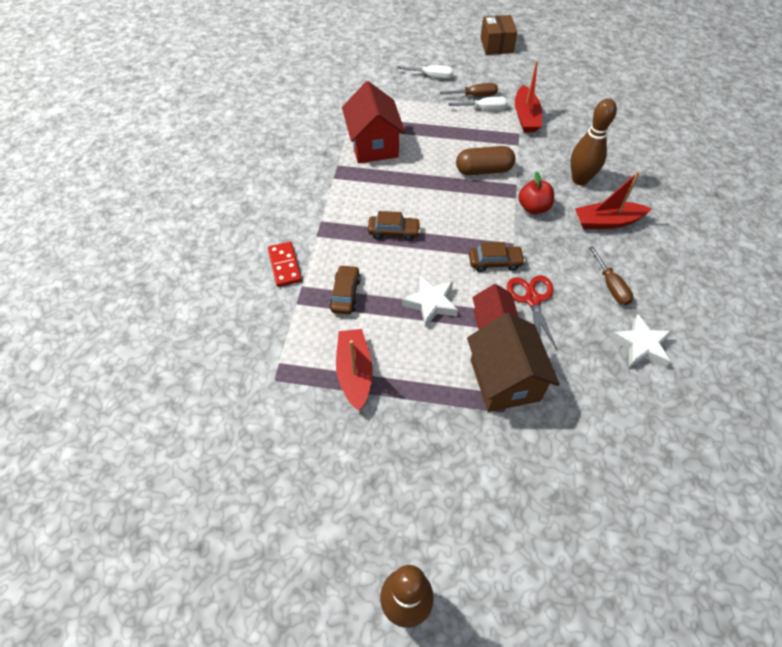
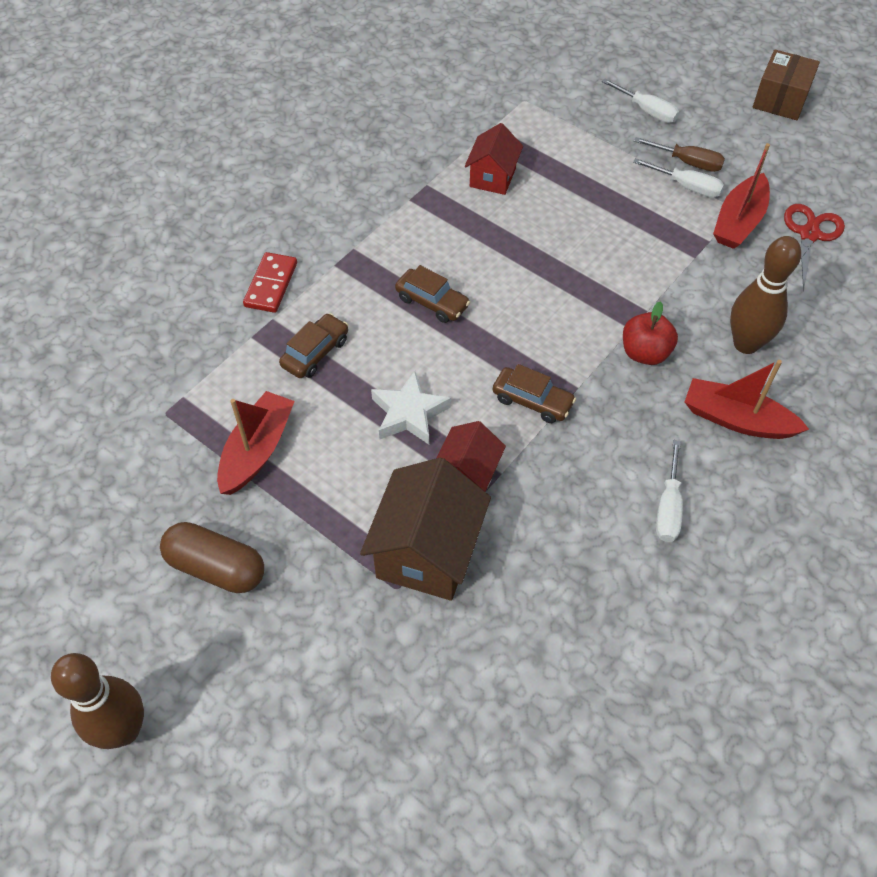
camera: 30 degrees right, 0 degrees up
(373, 145) = (492, 177): red house -> red house, size x0.60
(484, 170) = (616, 272): brown capsule -> brown capsule (216, 567)
(532, 299) = (544, 472): red scissors -> red scissors (809, 234)
(611, 286) = (668, 507): brown screwdriver -> white screwdriver
(640, 345) = (643, 604): white star -> none

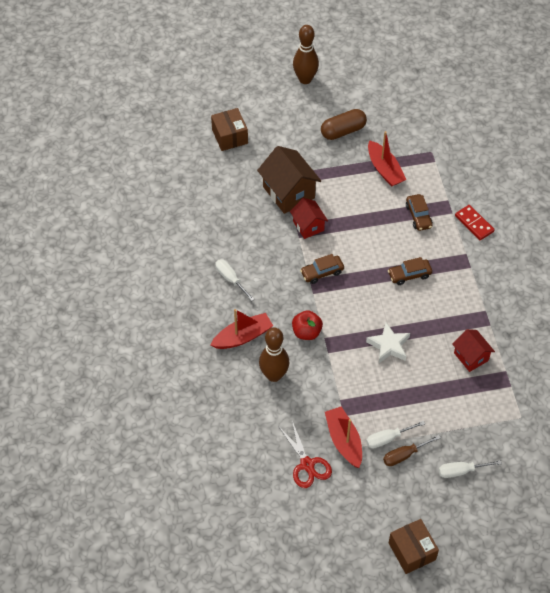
camera: 130 degrees right, 0 degrees up
(386, 753) = (230, 136): none -> brown box
(409, 413) = (356, 227): white star -> white star (389, 346)

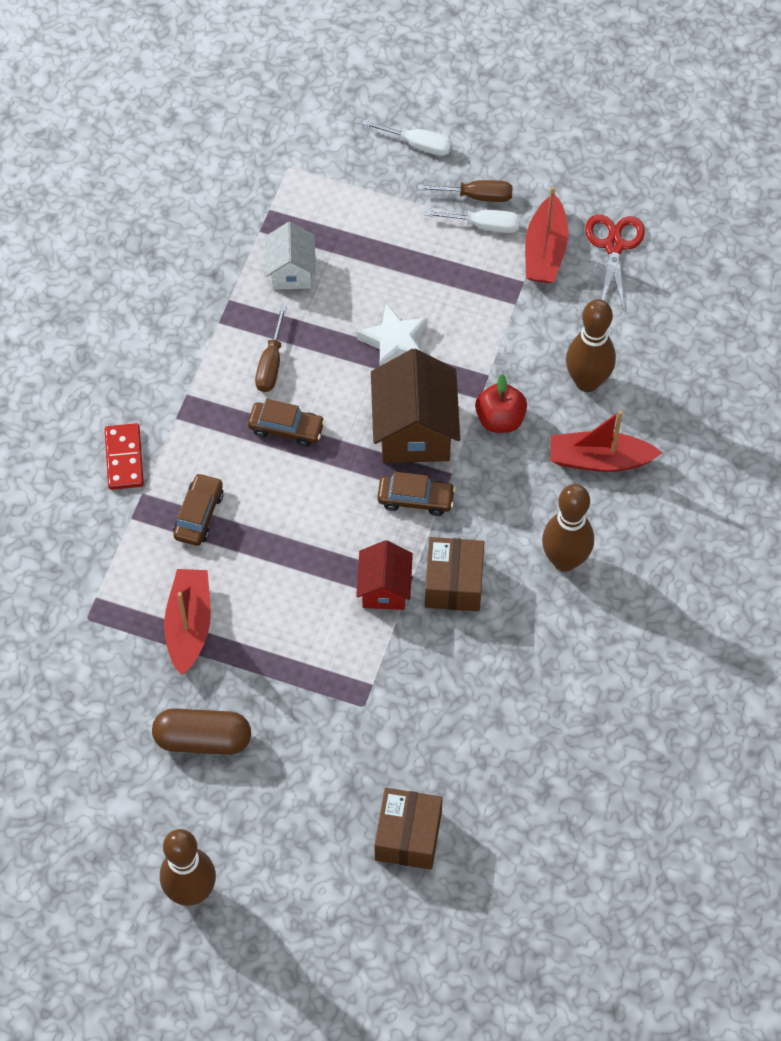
camera: 150 degrees left, 5 degrees up
(231, 279) = (564, 560): white screwdriver -> brown bowling pin
(288, 192) = (376, 667): brown house -> brown house (414, 431)
(412, 551) = (546, 91): brown box -> brown box (453, 583)
(442, 302) = (271, 364): none -> brown screwdriver
(471, 357) = (291, 271): red house -> white house

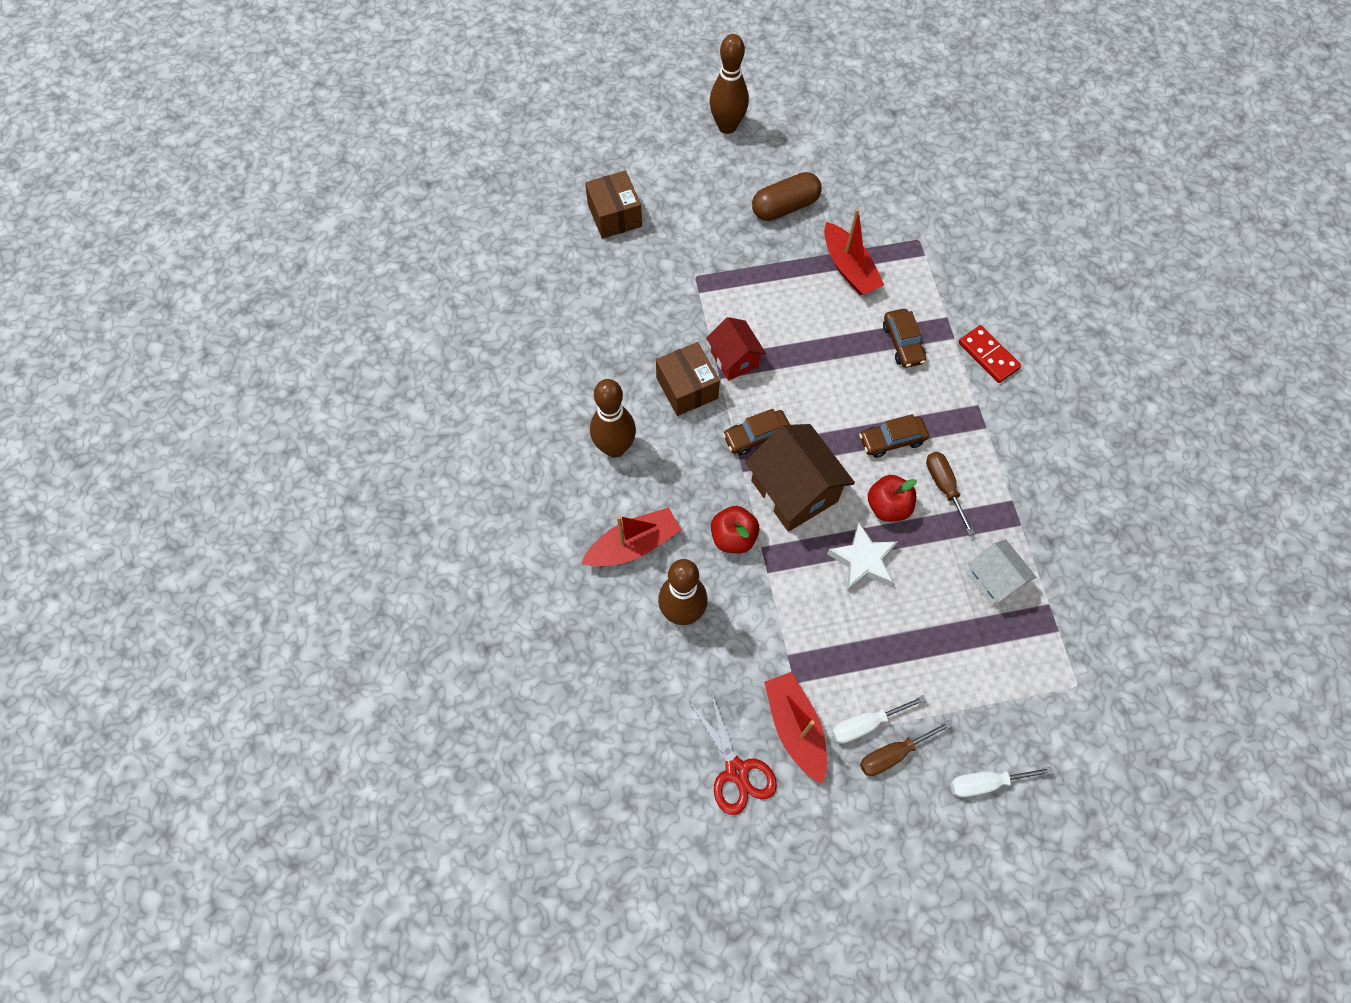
camera: 150 degrees right, 5 degrees up
(336, 374) = (888, 506): none -> red apple

